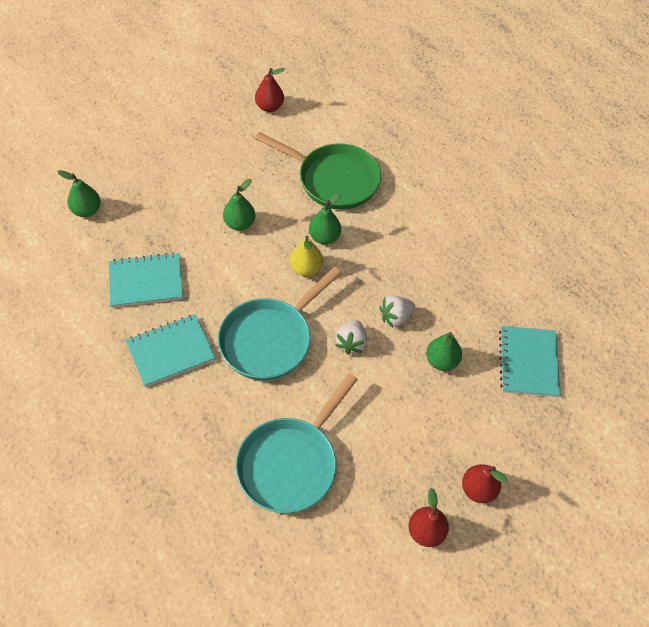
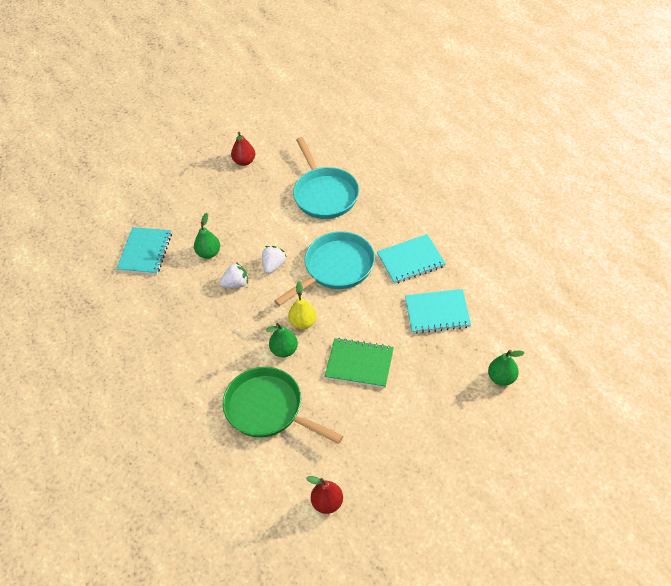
camera: 170 degrees left, 5 degrees down
(239, 223) = (359, 364): green pear -> green notebook
(291, 463) = (324, 194): turquoise pan -> turquoise pan turned 120 degrees clockwise
(478, 489) = (206, 181): red pear -> none

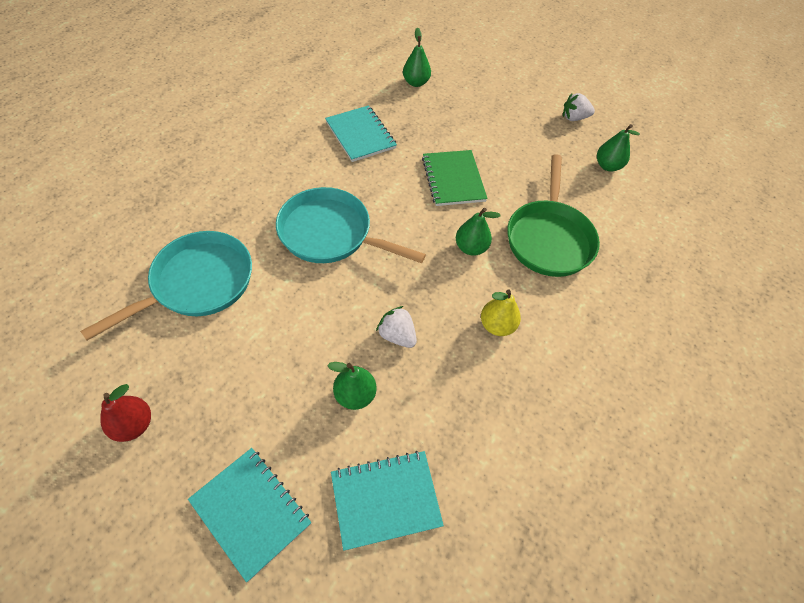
camera: 120 degrees left, 5 degrees up
(274, 265) = (349, 301): white strawberry -> white strawberry (574, 118)
(303, 322) = (425, 242): yellow pear -> yellow pear (497, 325)
(327, 503) = (607, 166): red pear -> green pear
(410, 260) = (295, 169): turquoise notebook -> turquoise notebook (250, 512)

